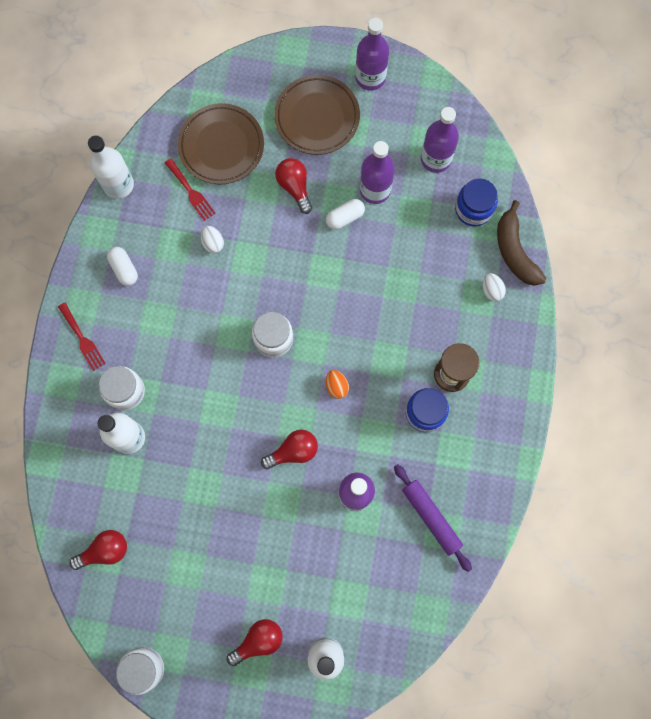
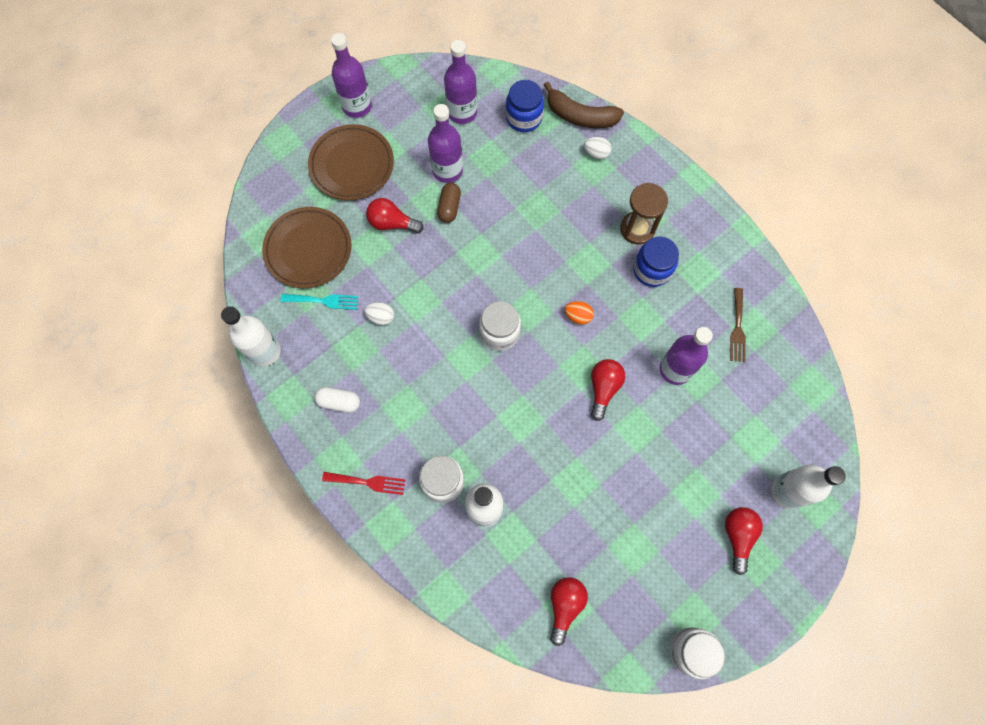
camera: 50 degrees left, 5 degrees down
(191, 192) = (323, 301): red fork -> turquoise fork
(345, 217) = (449, 207): white capsule -> brown capsule
(431, 517) = (737, 328): purple rolling pin -> brown fork

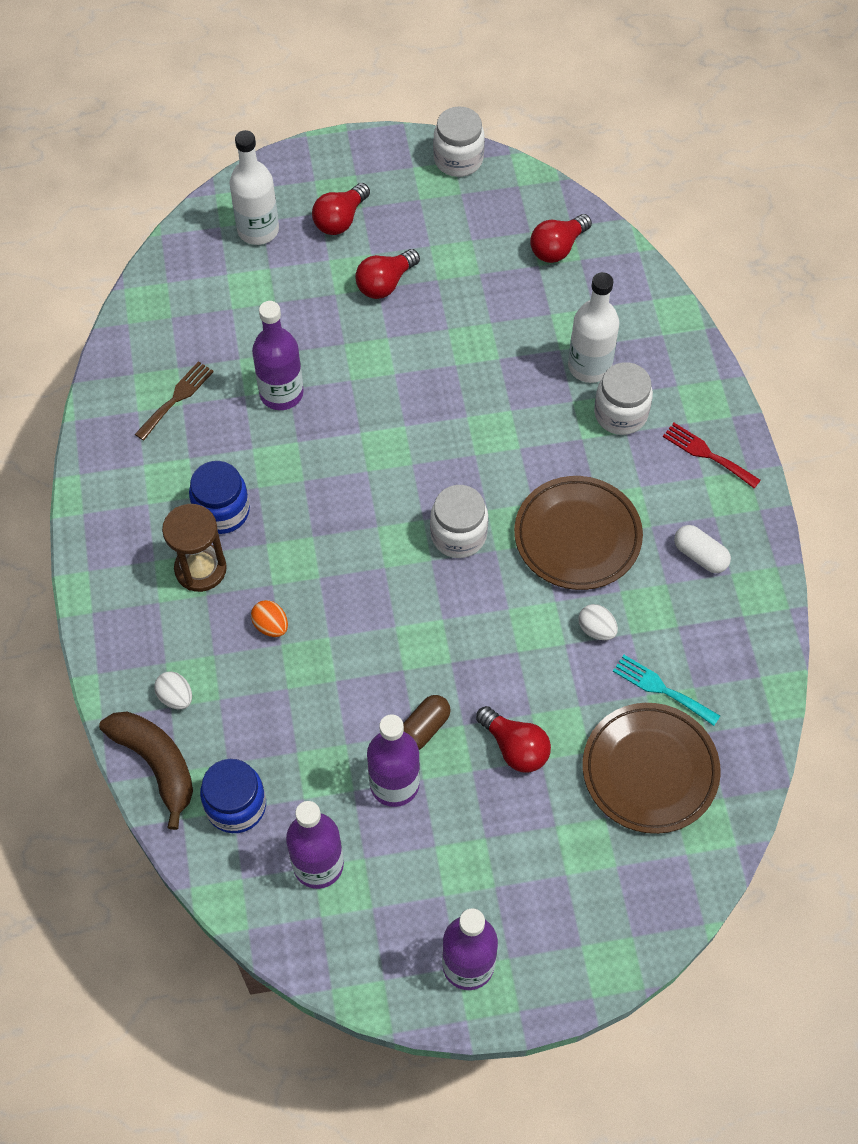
camera: 150 degrees left, 10 degrees down
(264, 351) = (768, 663): white bottle -> none
(352, 165) = (526, 867): brown plate -> brown plate (577, 536)
(578, 316) = (351, 505): orange egg -> orange egg (271, 626)
(603, 388) = (377, 415): red light bulb -> red light bulb (385, 283)

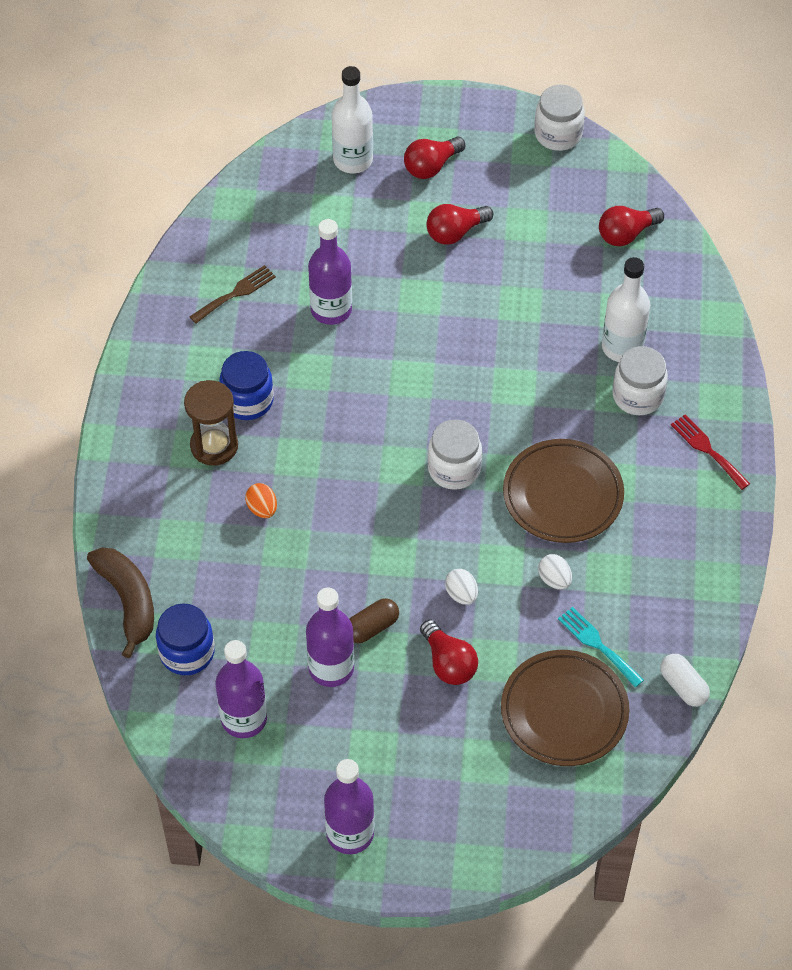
camera: 15 degrees right, 5 degrees down
(175, 697) = (161, 549): white egg -> white egg (461, 594)
(700, 555) = (671, 537): white capsule -> white capsule (683, 686)

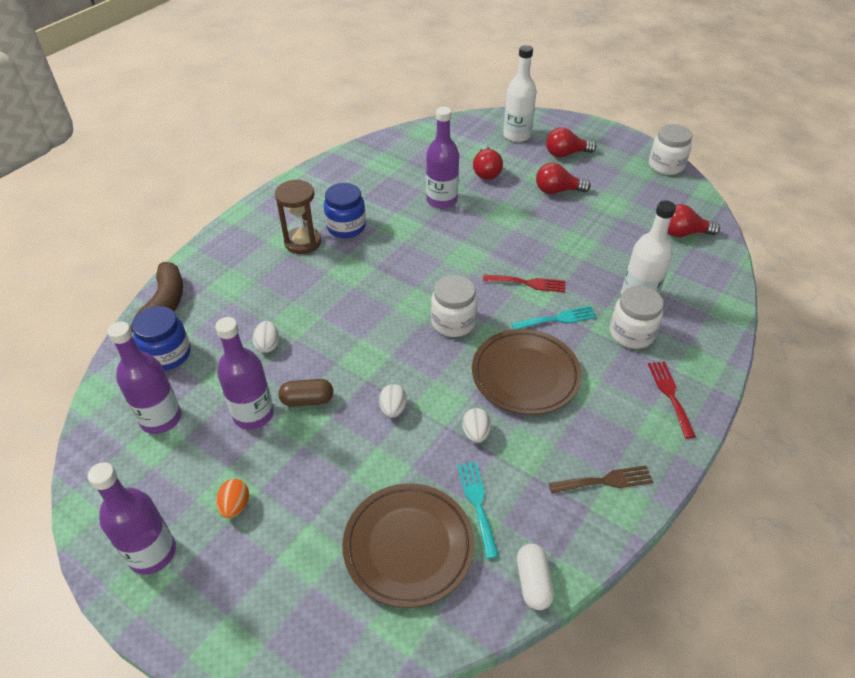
camera: 30 degrees right, 10 degrees down
(236, 293) = (389, 172): brown fork -> brown fork (605, 481)
(262, 508) = (300, 290): orange egg -> orange egg (235, 506)
(283, 590) = (268, 345): none -> white egg
(448, 663) = (343, 455): red light bulb -> red light bulb (486, 172)
(500, 382) = (528, 283): none -> red fork
(556, 413) = (557, 319): none -> turquoise fork

